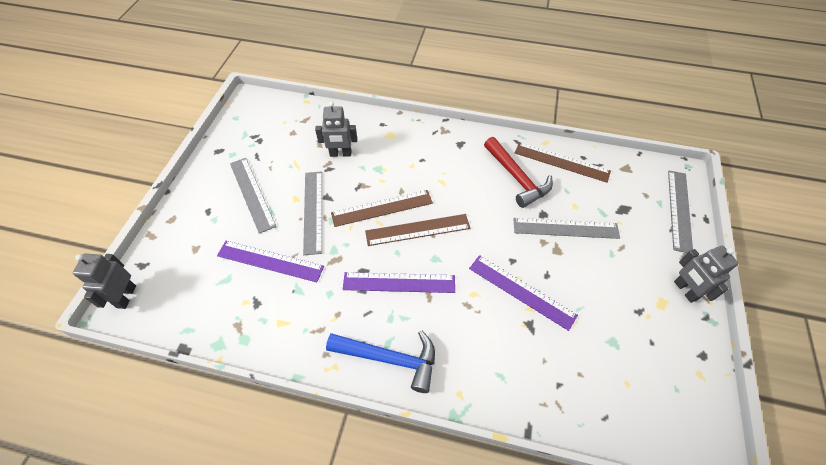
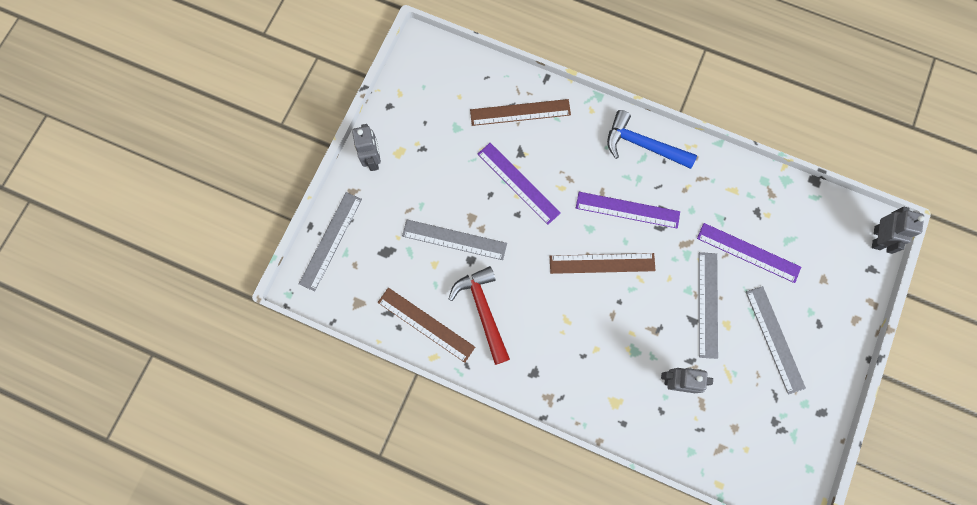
camera: 170 degrees left, 20 degrees up
(382, 208) = (635, 296): brown ruler -> brown ruler (520, 112)

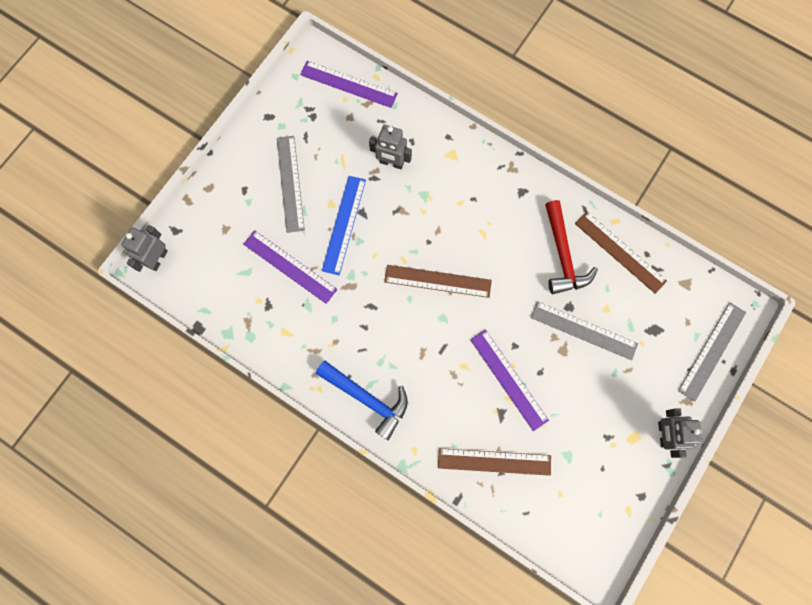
camera: 170 degrees left, 0 degrees up
(627, 210) = (400, 330): purple ruler -> purple ruler (348, 84)
(707, 304) = (344, 225): grey ruler -> blue ruler

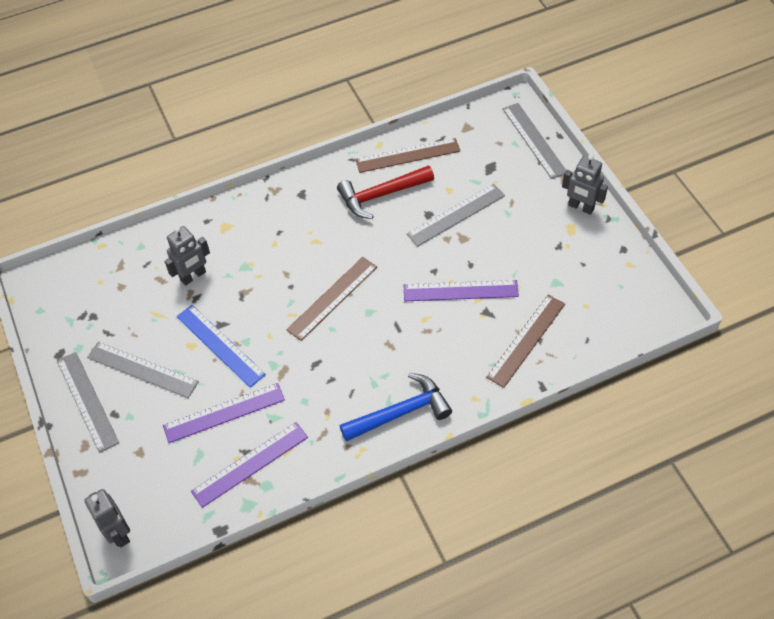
camera: 55 degrees left, 20 degrees down
(243, 164) = (87, 401): none -> grey ruler
(348, 84) = (88, 270): purple ruler -> purple ruler (250, 464)
(563, 256) = (381, 195): red hammer -> red hammer turned 135 degrees clockwise

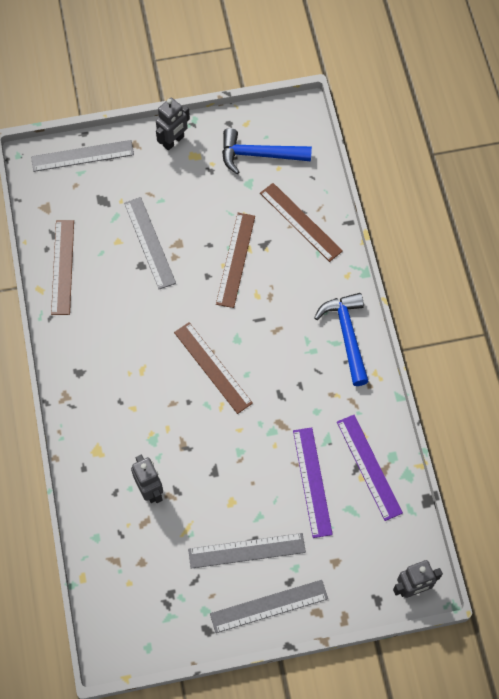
camera: 80 degrees left, 10 degrees up
(142, 369) = (246, 550): grey ruler -> grey ruler turned 45 degrees clockwise
(220, 345) = (238, 475): blue ruler -> none
(381, 195) = (104, 301): red hammer -> none
(460, 290) = (235, 259): purple ruler -> brown ruler
(595, 284) = (258, 155): none -> blue hammer

